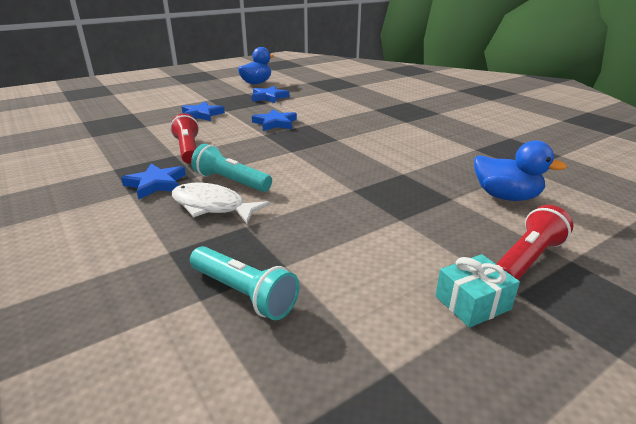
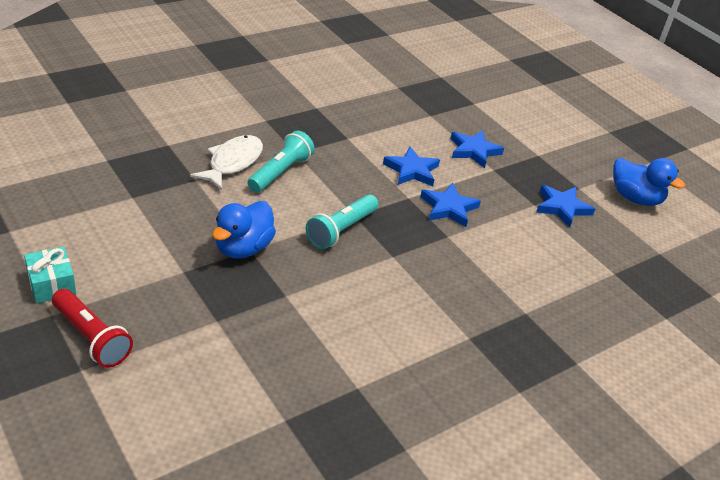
camera: 85 degrees right, 10 degrees up
(156, 184) = (281, 132): blue star -> blue star (412, 170)
(188, 150) = (360, 145): red flashlight -> none
(244, 293) = (106, 177): turquoise flashlight -> turquoise flashlight (341, 230)
(505, 196) = (212, 368): blue duck -> blue duck (243, 248)

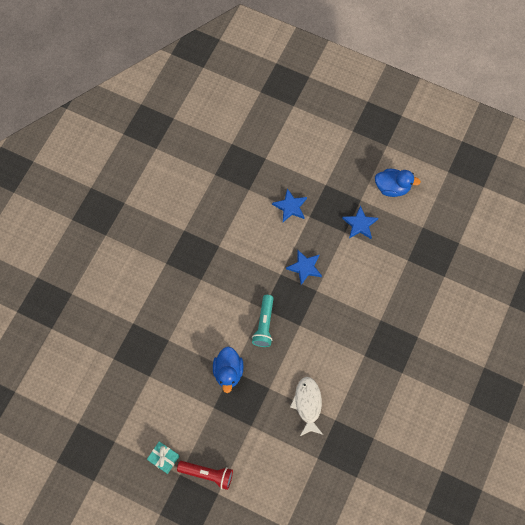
camera: 25 degrees left, 30 degrees up
(233, 162) = (176, 312): white fish -> white fish (308, 404)
(280, 172) = (205, 302): turquoise flashlight -> none
(412, 170) = (269, 249): blue star -> none

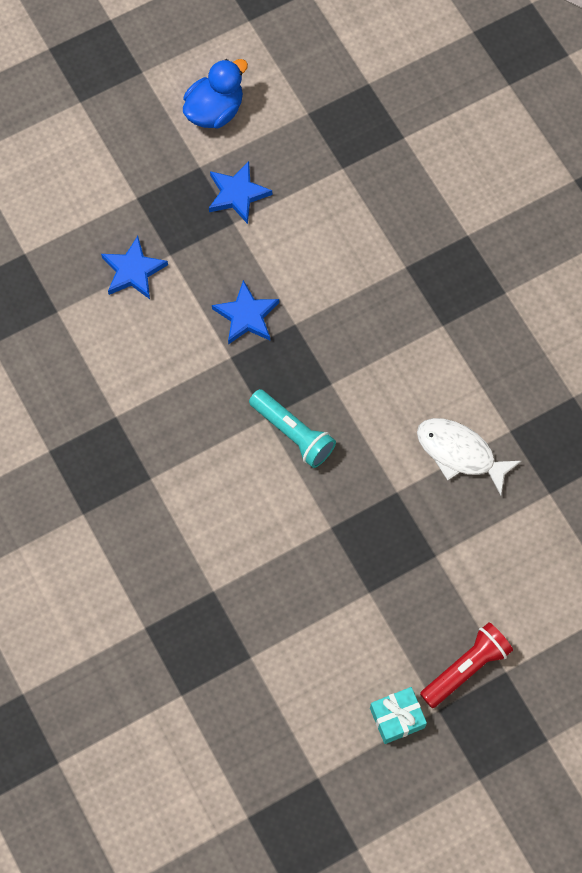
camera: 55 degrees left, 0 degrees up
(228, 372) = (329, 534): blue duck -> none

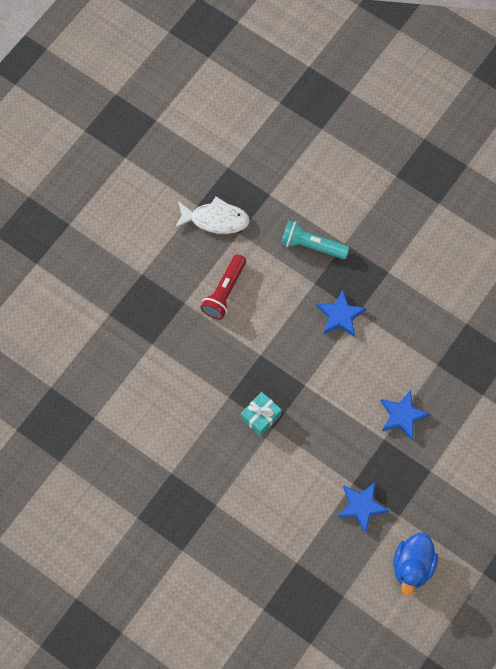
camera: 155 degrees right, 0 degrees up
(246, 316) = (309, 418): blue star -> blue star (340, 316)
(293, 433) = (238, 352): turquoise flashlight -> turquoise flashlight (311, 245)
(397, 718) = (92, 209): turquoise gift -> turquoise gift (261, 416)
(460, 453) = (121, 387): white fish -> white fish (216, 219)
(466, 668) = (62, 255): red flashlight -> red flashlight (224, 292)

